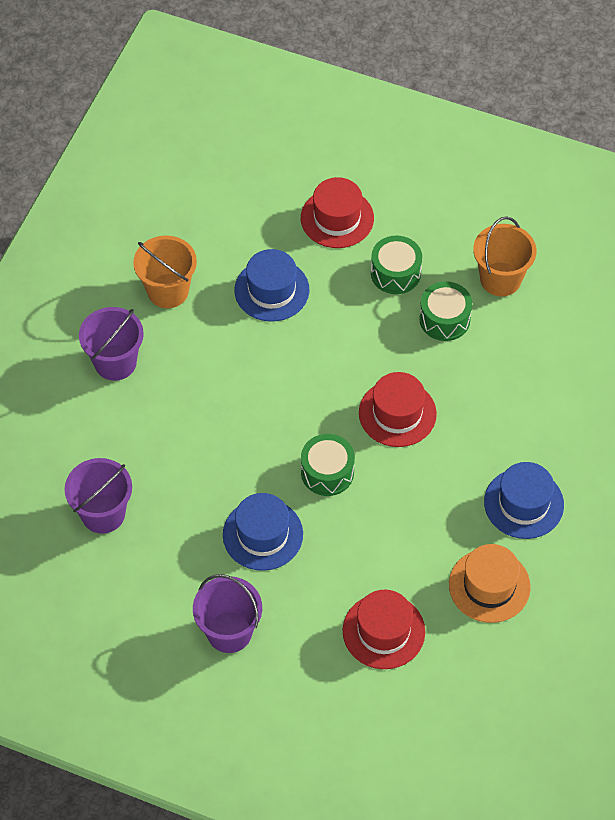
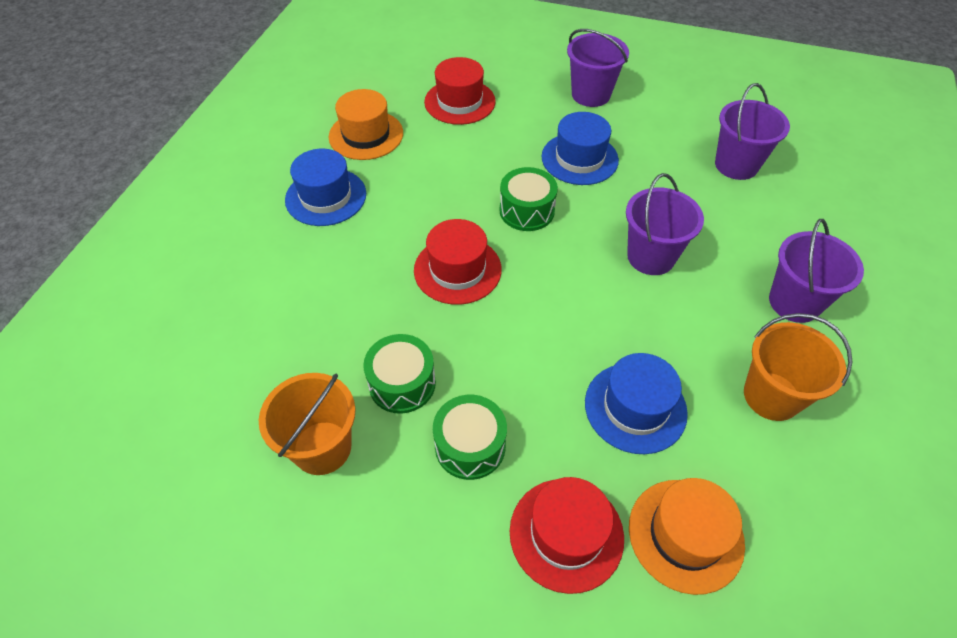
camera: 175 degrees right, 5 degrees down
(223, 414) = (651, 257): none -> purple bucket
(260, 212) = (685, 535): none -> orange hat

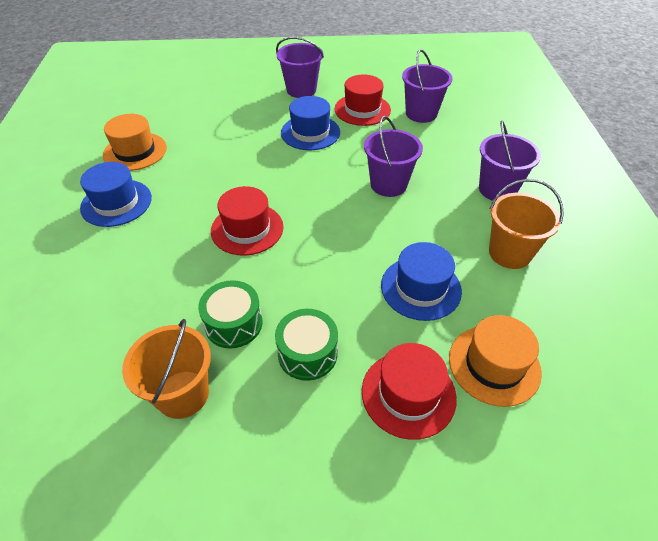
camera: 20 degrees left, 5 degrees down
(460, 102) = (203, 113): red hat -> red hat (362, 109)
(526, 211) = (285, 175): green drum -> none

